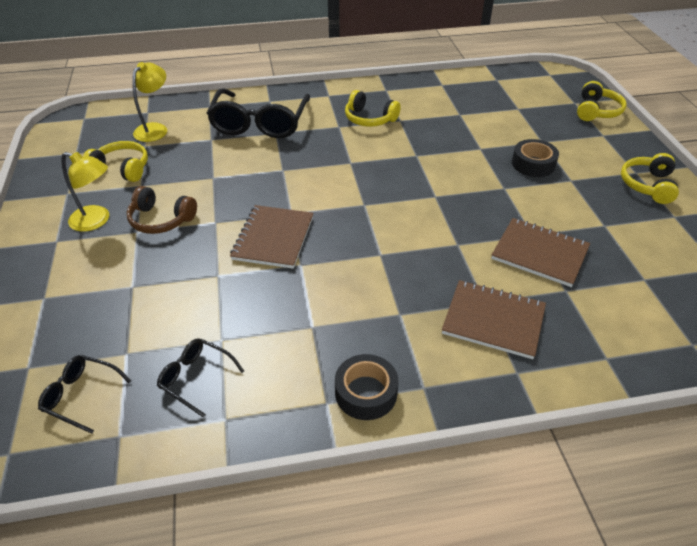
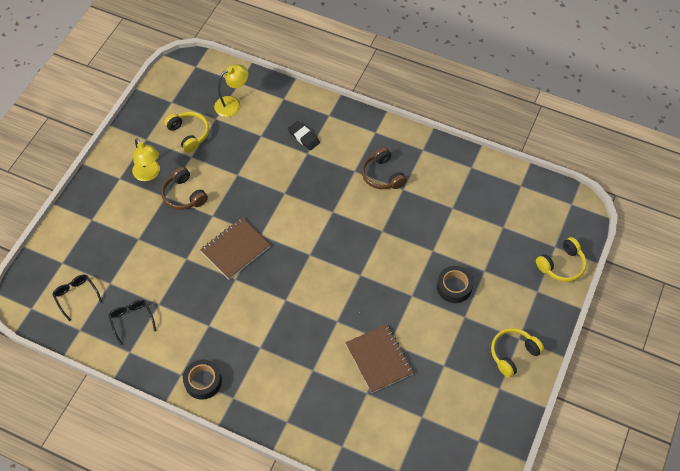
camera: 35 degrees right, 15 degrees up
(260, 123) = (303, 137): black glasses -> black eraser
(369, 119) = (382, 175): yellow headphones -> brown headphones
(493, 320) = (305, 384): brown notebook -> none

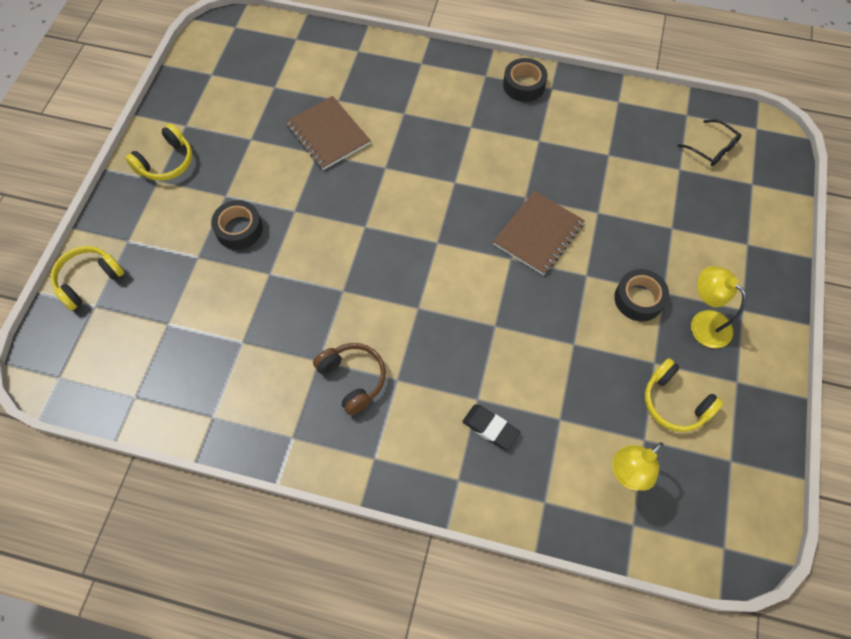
camera: 170 degrees right, 5 degrees up
(132, 320) = (632, 133): black glasses -> none
(184, 195) = (638, 299): brown headphones -> black tape

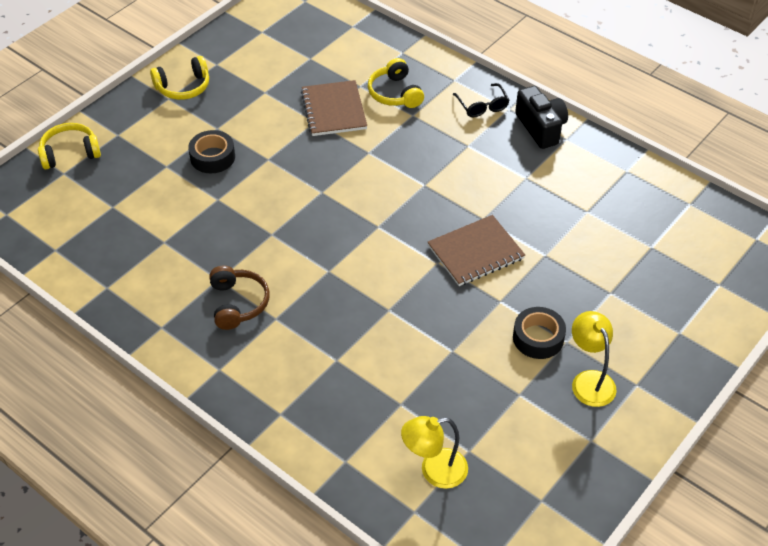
camera: 25 degrees right, 15 degrees down
(490, 428) = (333, 386): black eraser -> none
(524, 85) = (541, 128): black tape -> black camera
(675, 402) = (517, 433): yellow headphones -> yellow headphones (395, 93)
(712, 149) = (697, 241): black glasses -> black glasses (482, 106)

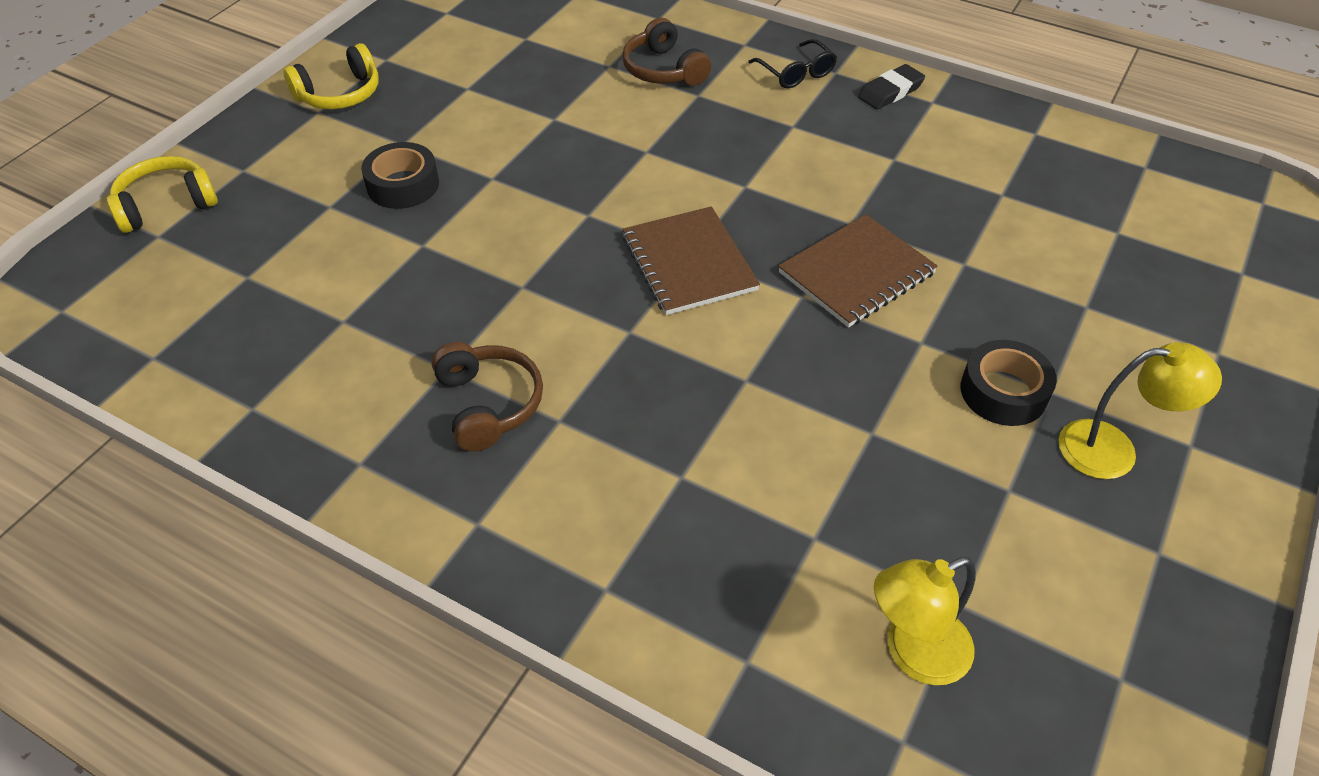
camera: 10 degrees left, 0 degrees up
(334, 110) = (578, 101): brown notebook -> brown notebook (689, 263)
(395, 93) = (663, 70): yellow headphones -> brown headphones
(541, 128) = (890, 91): black camera -> black eraser
(589, 380) = (1113, 449): yellow lamp -> yellow lamp turned 120 degrees clockwise

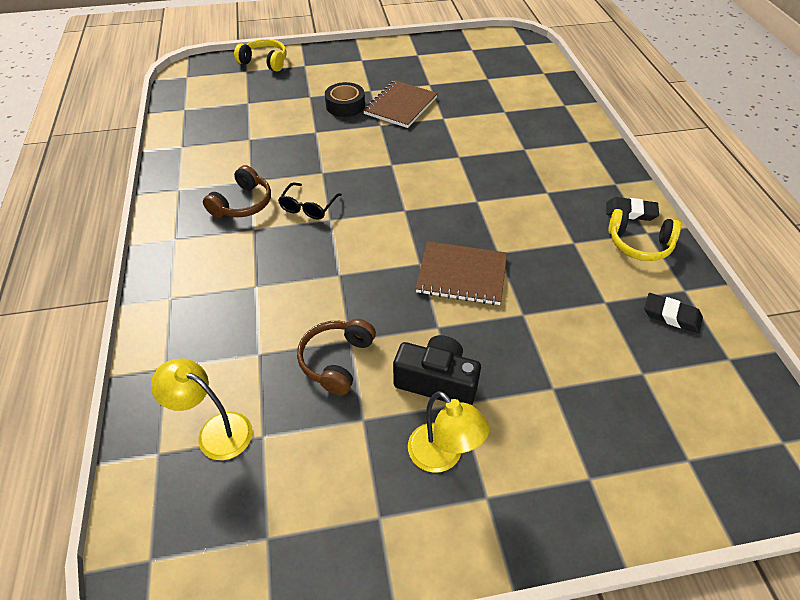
camera: 50 degrees right, 0 degrees up
(340, 94) = (379, 58): yellow headphones -> yellow headphones (639, 244)
(663, 70) = (527, 128): brown headphones -> brown headphones (336, 360)
(689, 263) = (397, 213): brown notebook -> brown notebook (400, 106)
(796, 73) = (592, 170): black glasses -> black glasses (308, 207)
(1003, 392) = (437, 381): black tape -> black camera
(1061, 164) = (671, 316): none -> black eraser

